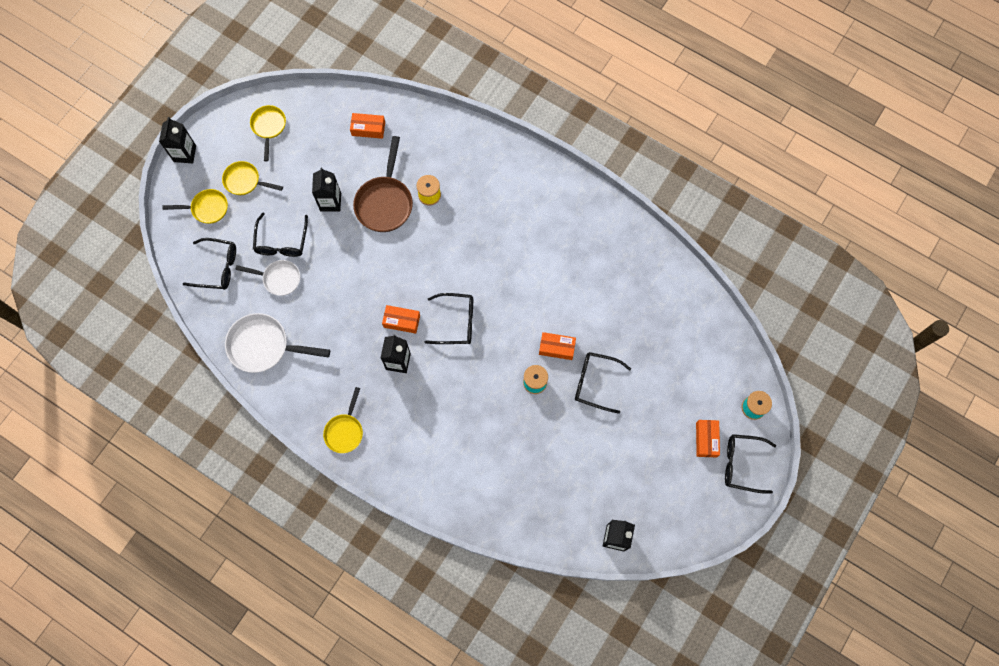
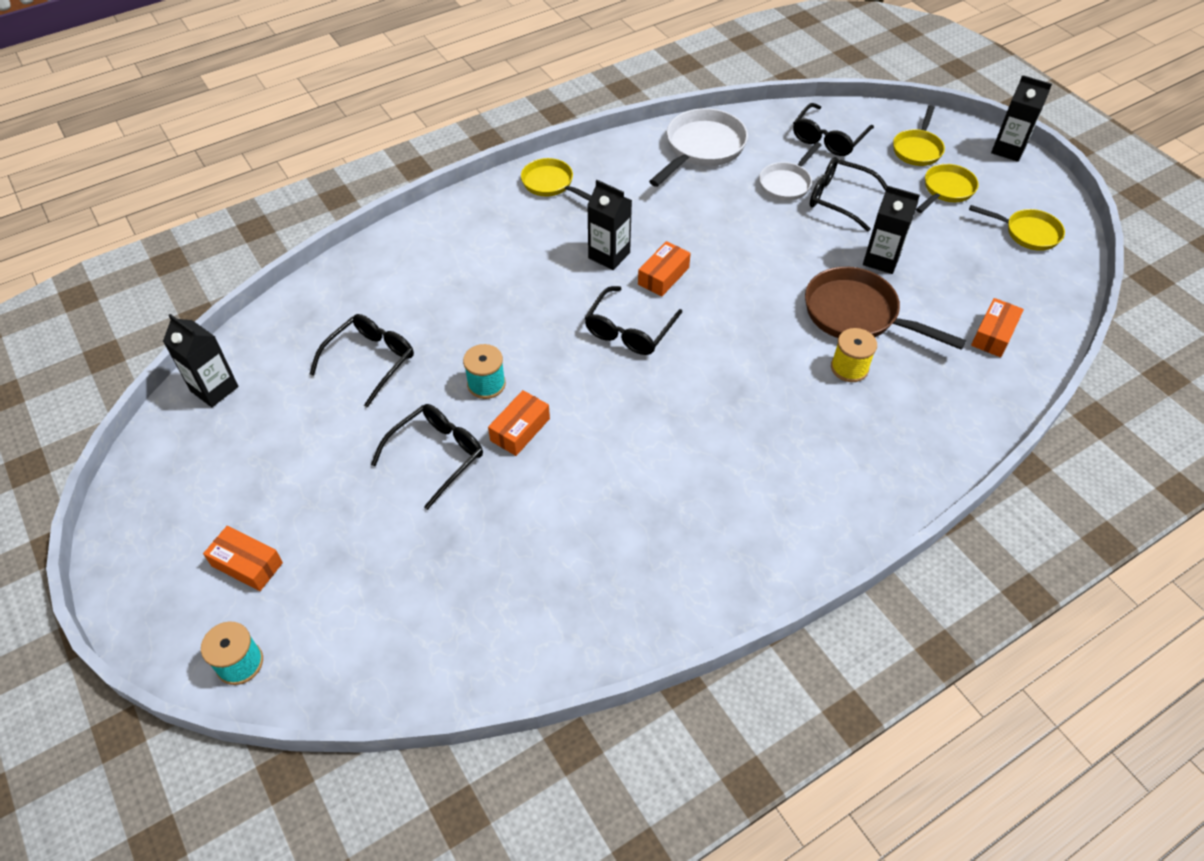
camera: 115 degrees right, 20 degrees down
(742, 464) = (172, 597): black glasses -> black glasses (371, 360)

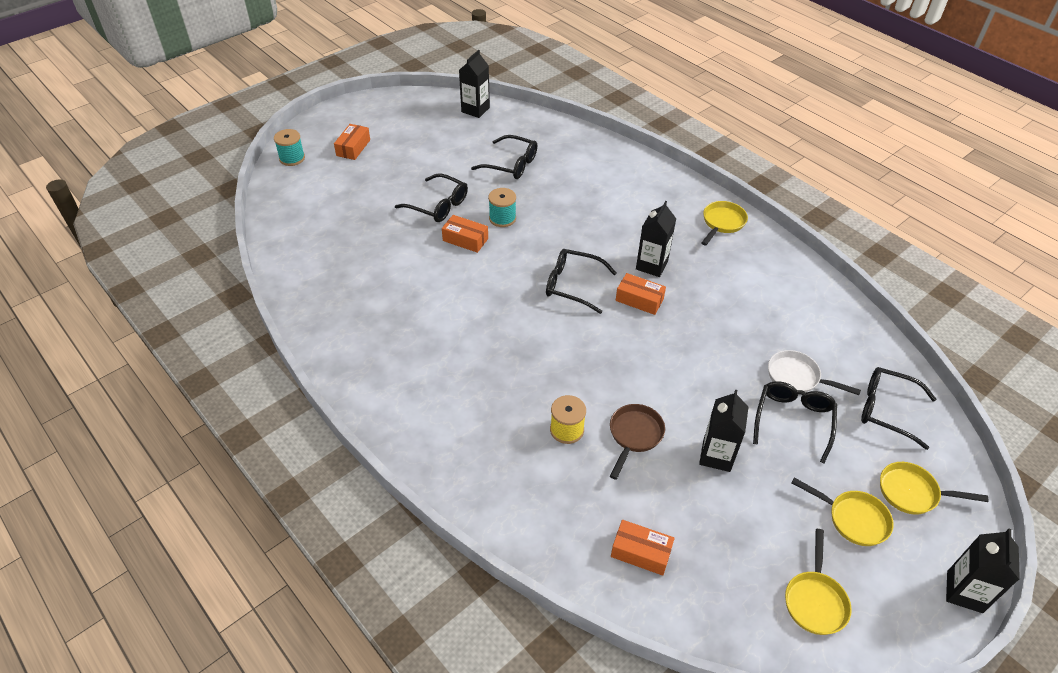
camera: 80 degrees right, 5 degrees down
(701, 149) = (816, 312): white pan -> none
(857, 315) = (634, 435): brown pan -> brown pan, size x0.62

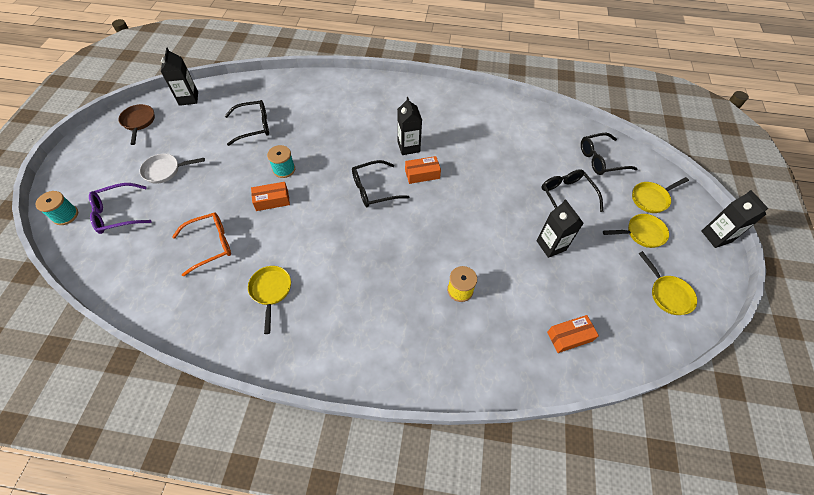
camera: 40 degrees left, 10 degrees up
(330, 178) = (117, 214): none -> purple glasses
(353, 148) = (114, 178): orange box -> none
(378, 246) = (210, 245): none -> orange glasses
(438, 205) = (228, 186): black glasses -> none
(634, 435) = (499, 265): brown pan -> brown pan (139, 122)
(722, 223) = (423, 95): yellow pan -> yellow pan (271, 291)
(797, 377) = (545, 169): white pan -> white pan (165, 171)

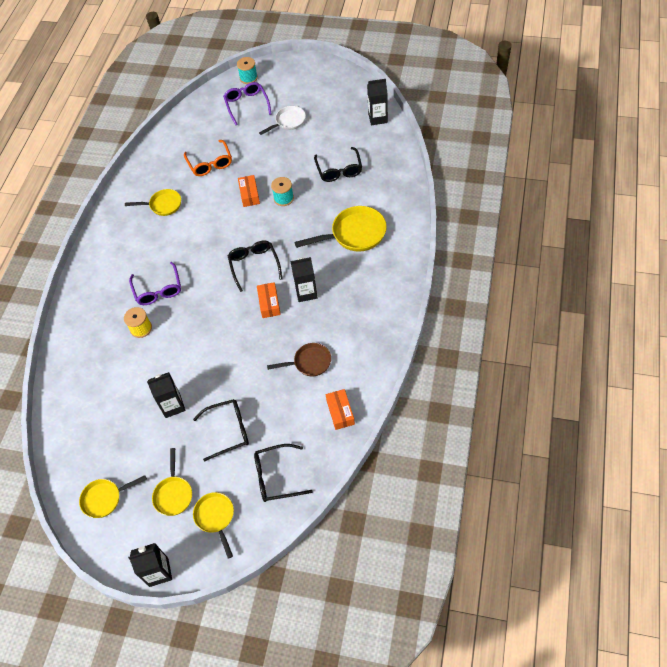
camera: 100 degrees right, 0 degrees up
(139, 122) = (346, 93): brown pan -> brown pan (309, 362)
(165, 171) = (288, 122): white pan -> white pan turned 60 degrees clockwise
(340, 114) = (354, 234): none -> yellow pan
(405, 279) = (158, 290): none -> purple glasses
(569, 336) = (84, 405): orange box -> orange box (340, 412)
(600, 159) = (276, 477): black glasses -> black glasses turned 90 degrees counterclockwise

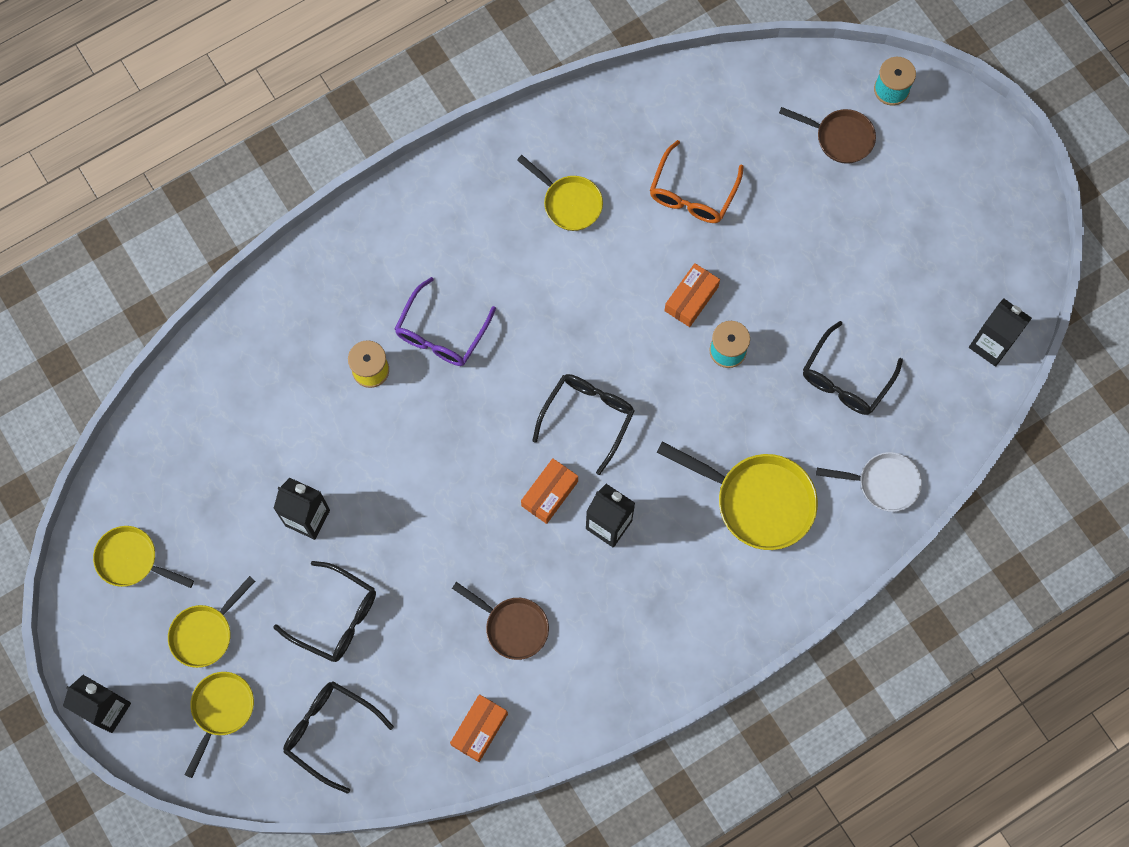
camera: 40 degrees right, 15 degrees up
(246, 105) = (840, 138): purple glasses -> brown pan
(288, 122) = (865, 226): white pan -> white pan (883, 483)

